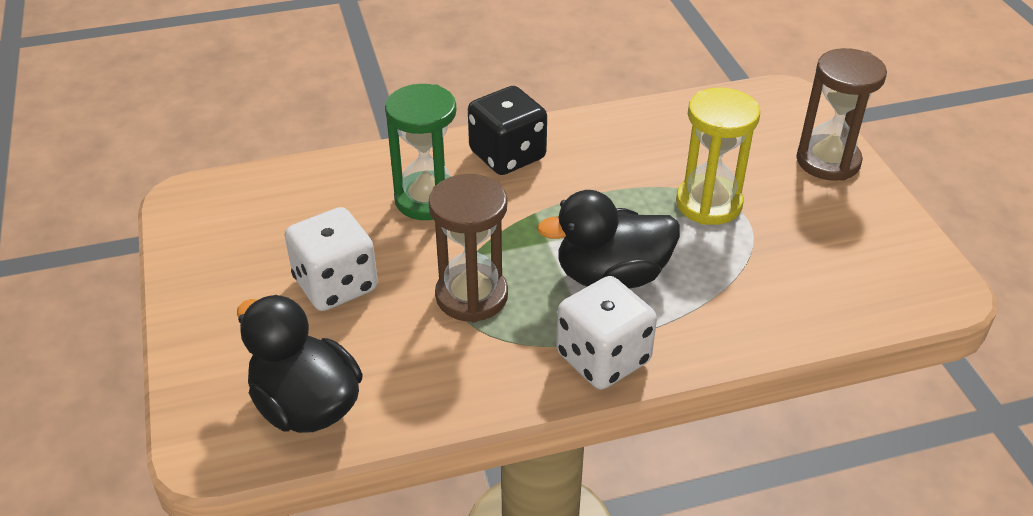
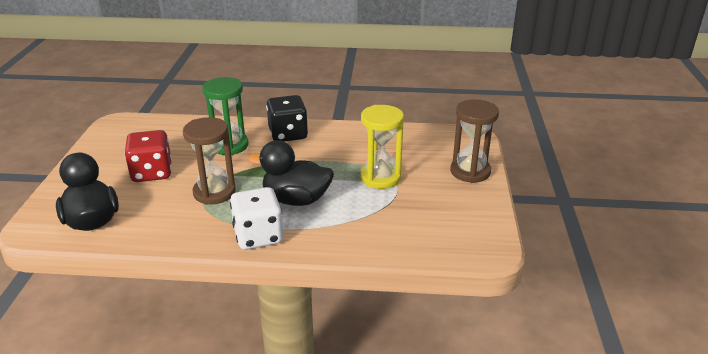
camera: 20 degrees right, 10 degrees down
(335, 285) = (152, 173): white dice -> red dice

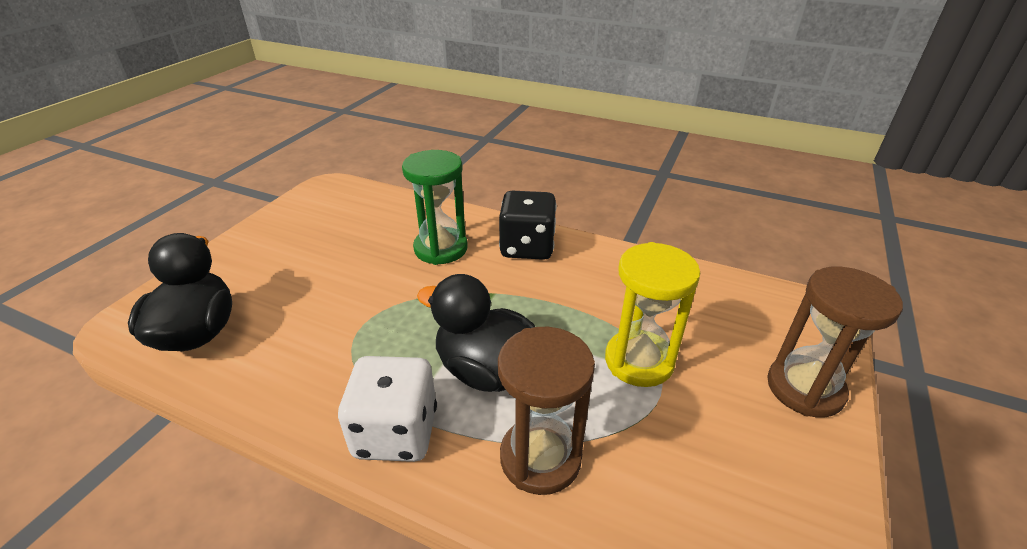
camera: 20 degrees right, 5 degrees up
(152, 173) = (320, 270): red dice -> none
(214, 192) = (379, 324): brown hourglass -> brown hourglass (540, 458)

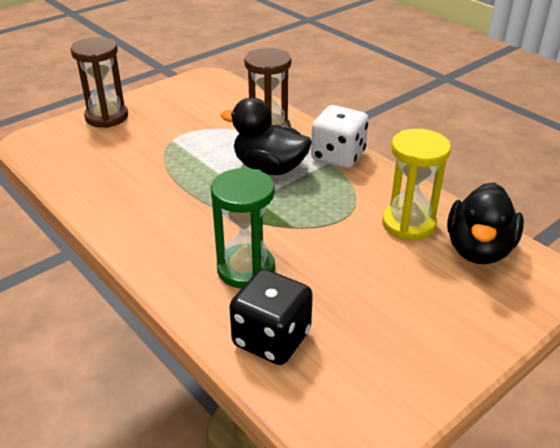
camera: 155 degrees left, 0 degrees up
(487, 371) = (269, 168): black duck -> black duck turned 150 degrees clockwise
(527, 247) = (164, 245): black dice -> black dice (271, 338)
(639, 361) = (175, 149): yellow hourglass -> yellow hourglass (408, 224)

